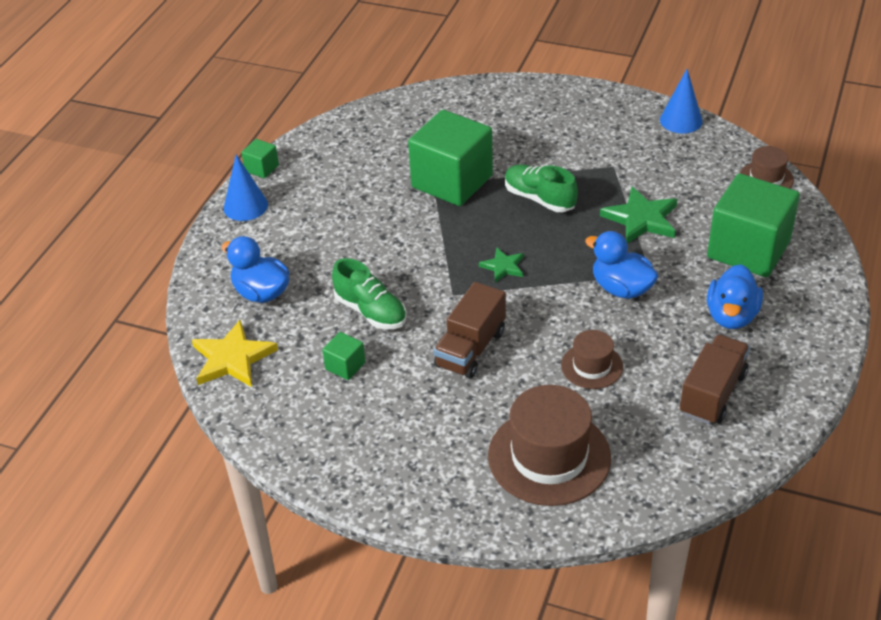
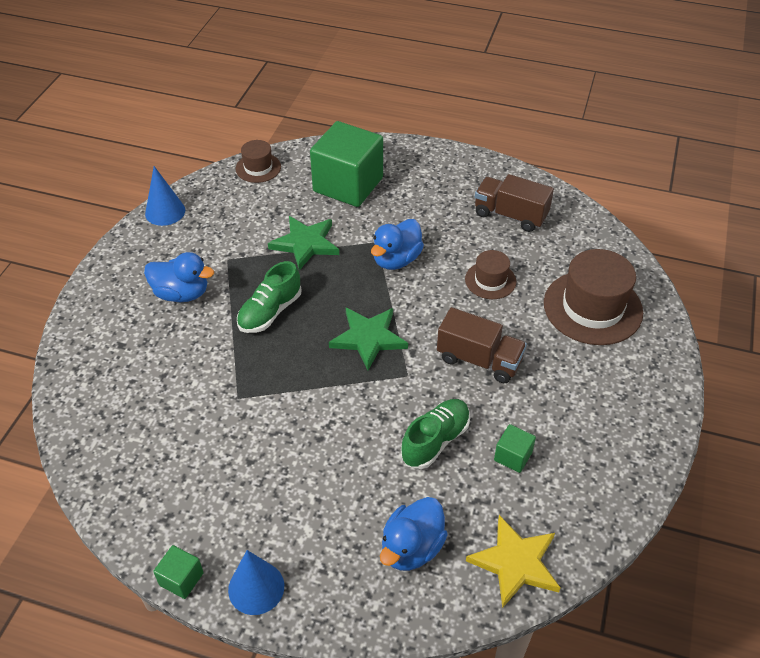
camera: 95 degrees left, 5 degrees up
(452, 181) = (234, 382): green cube -> none
(503, 267) = (368, 338): green star -> green star, size x1.75
(731, 316) = (426, 199): blue duck -> blue duck (182, 293)

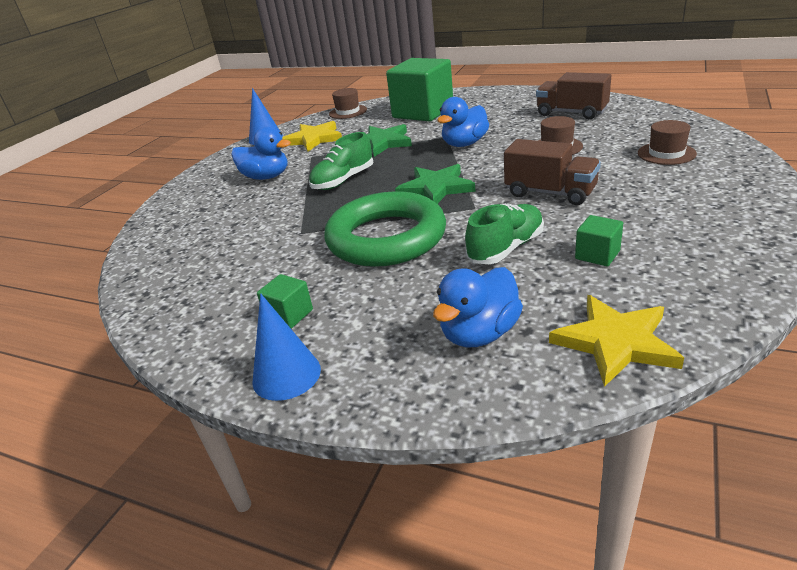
camera: 10 degrees right, 15 degrees down
(181, 579) = (202, 369): green cube -> green cube (289, 315)
(225, 223) = (314, 139): none -> yellow star
(324, 414) = (386, 238): none -> green ring
(592, 307) = (666, 153): brown hat -> brown hat, size x0.54

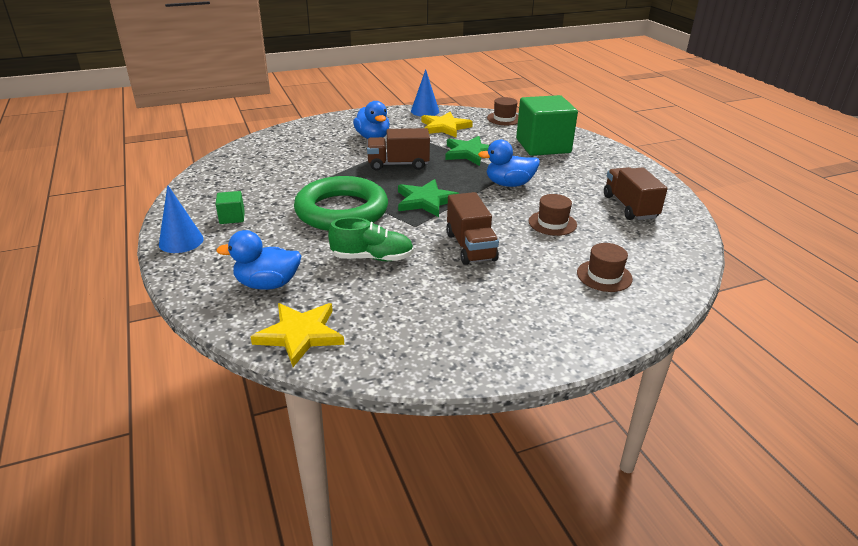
camera: 40 degrees right, 0 degrees up
(343, 180) = (398, 164): green shoe -> brown truck
(597, 255) = (400, 295): green cube -> none

